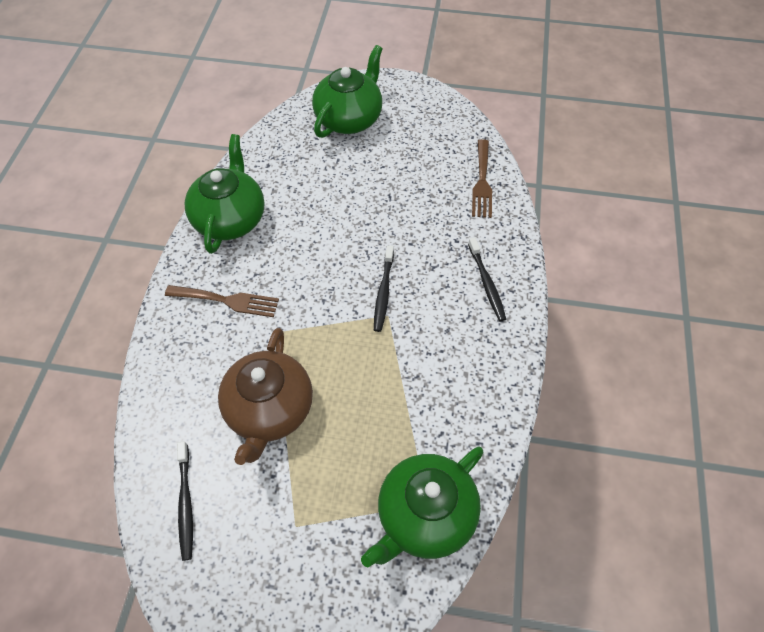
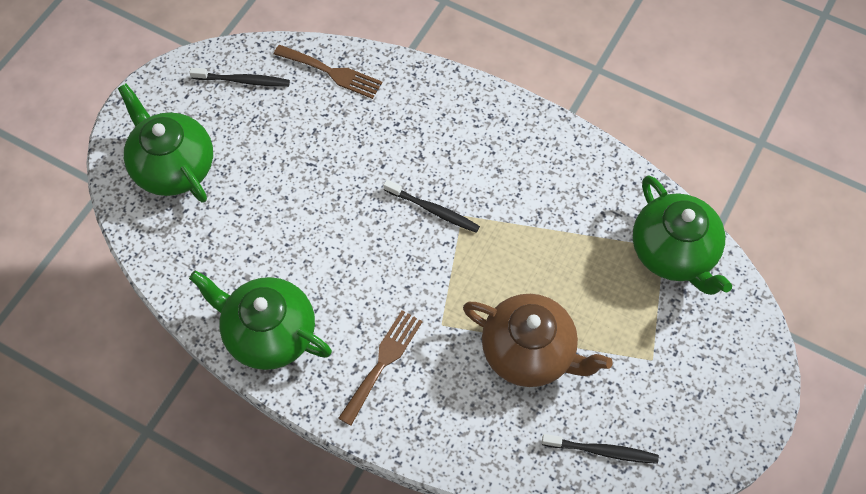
camera: 70 degrees left, 5 degrees up
(486, 283) = (459, 117): black toothbrush -> black toothbrush (243, 81)

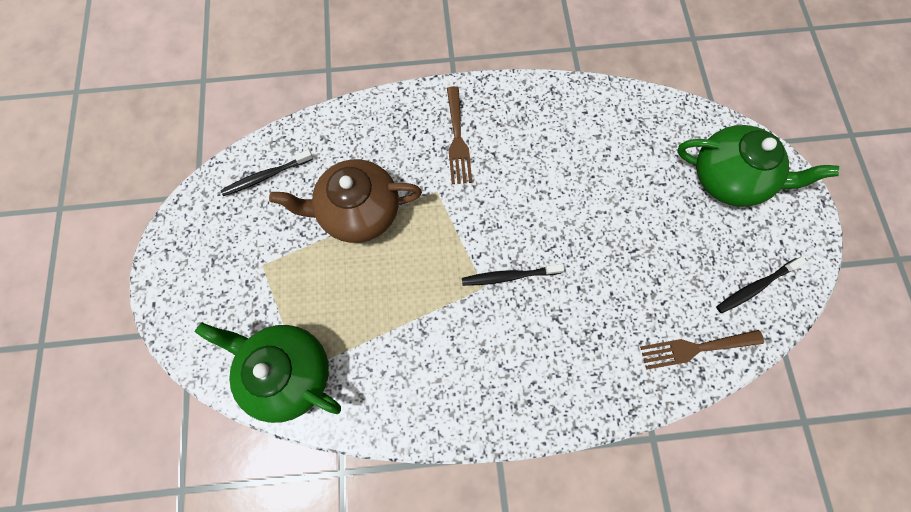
camera: 145 degrees right, 10 degrees up
(268, 333) = (548, 110): green teapot -> none

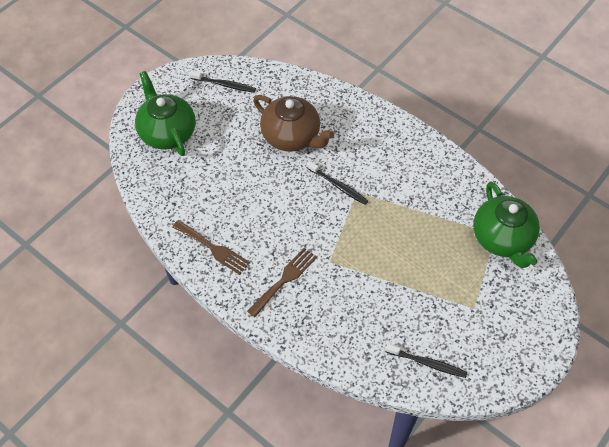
camera: 135 degrees left, 15 degrees down
(358, 212) = (388, 289): brown teapot -> brown teapot (292, 137)
(695, 348) = (285, 88): brown fork -> brown fork (213, 248)

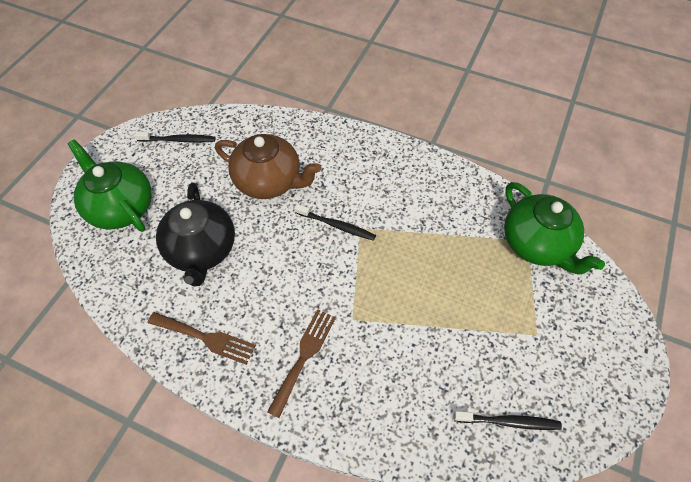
camera: 15 degrees left, 0 degrees up
(224, 181) = (202, 250): none -> black teapot

